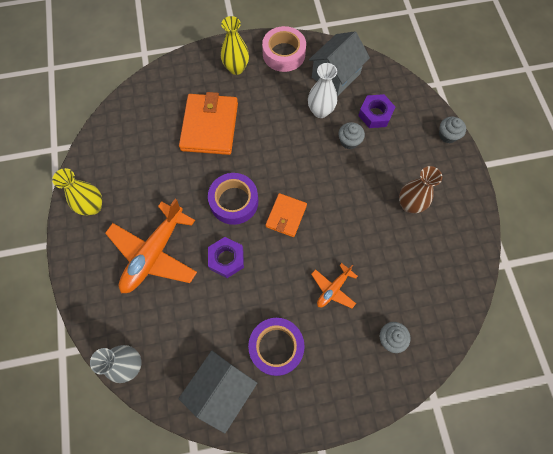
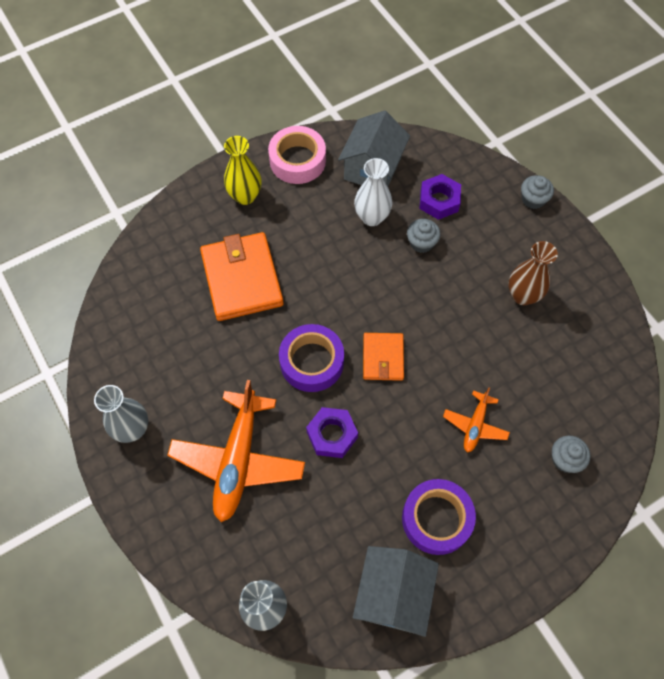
camera: 20 degrees left, 5 degrees down
(93, 207) = (132, 429): yellow vase -> grey vase

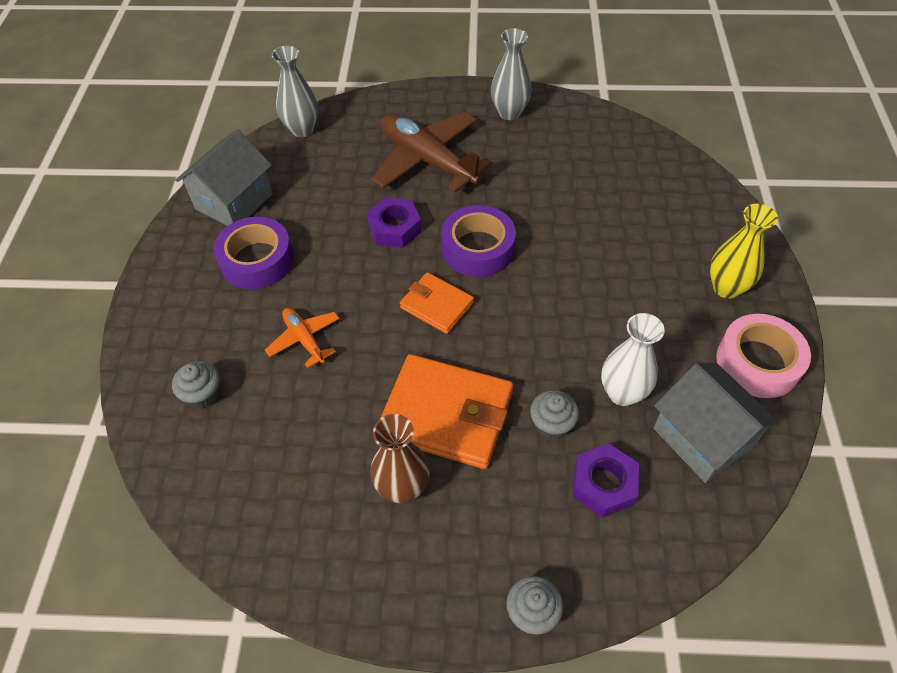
camera: 125 degrees right, 10 degrees down
(238, 460) = (428, 161): orange plane -> brown plane
(242, 279) = (613, 238): orange wallet -> orange wallet (446, 414)
(393, 595) = (234, 201): grey house -> grey house turned 75 degrees clockwise

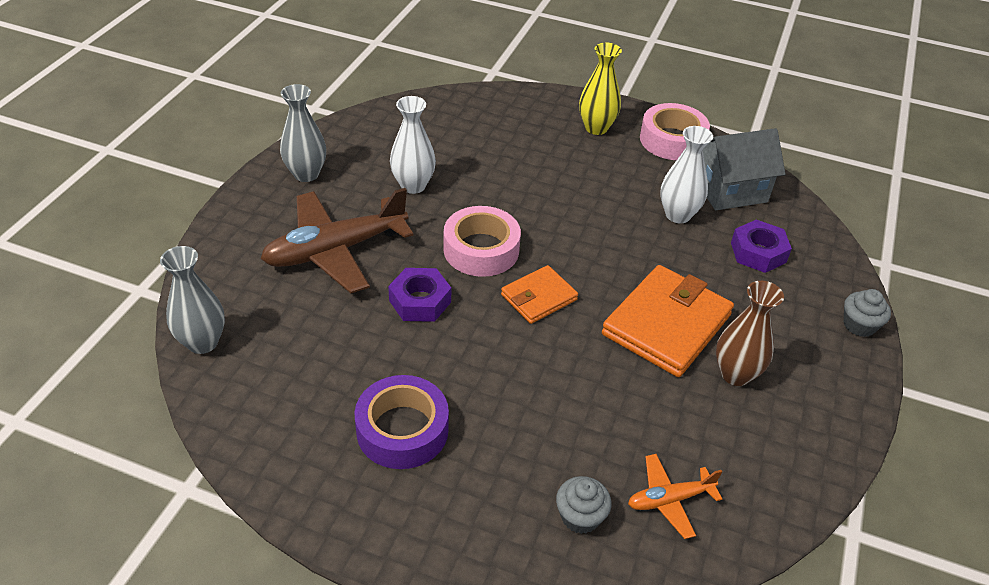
camera: 75 degrees left, 10 degrees down
(234, 201) = (288, 435): grey house -> none
(305, 340) = (540, 409): orange plane -> orange plane (669, 499)
(478, 248) = (481, 250): purple tape -> pink tape
(536, 179) = (413, 185): none -> white vase
(552, 424) = (695, 263): grey cupcake -> none

